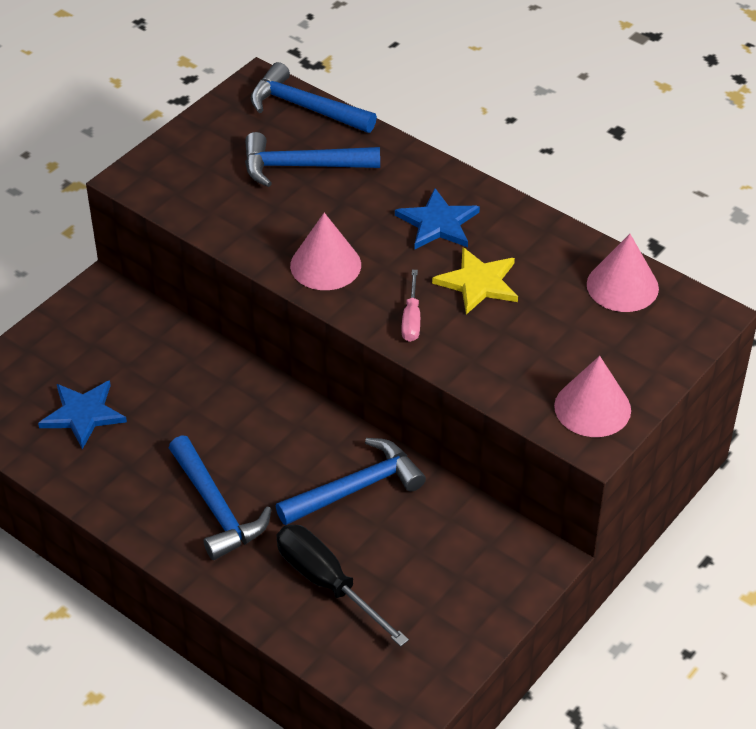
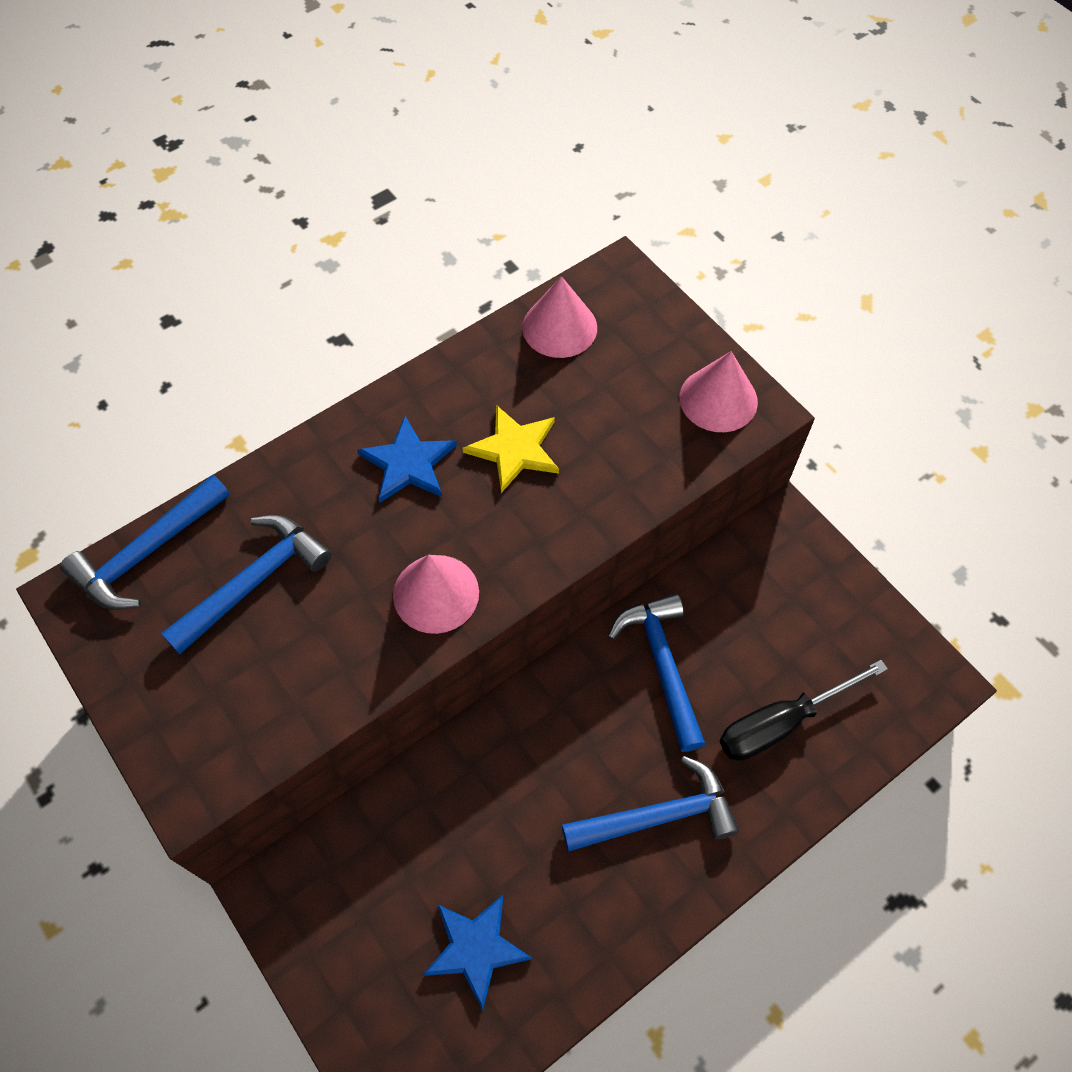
camera: 75 degrees left, 15 degrees up
(301, 166) = (254, 581): blue hammer -> blue hammer turned 150 degrees counterclockwise
(411, 319) = (550, 526): pink screwdriver -> none

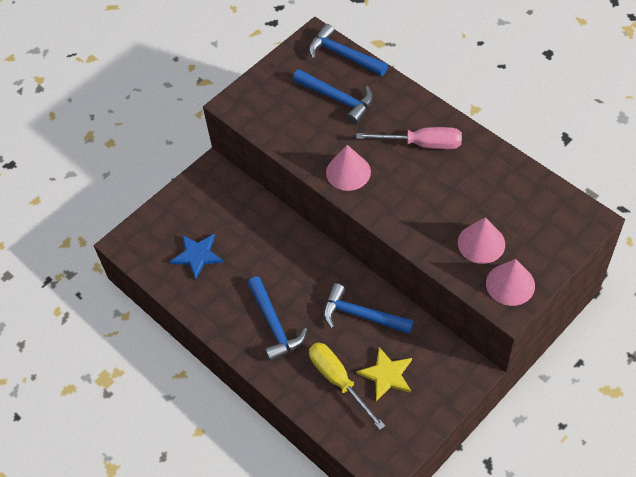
camera: 85 degrees right, 5 degrees down
(408, 463) = (422, 144): blue star -> pink screwdriver
(514, 449) = (444, 189): yellow star -> yellow star (387, 375)
(559, 327) = (537, 195): pink cone -> pink cone (481, 243)
(662, 664) = (361, 315): blue hammer -> blue hammer turned 135 degrees counterclockwise
(781, 723) = (338, 381): black screwdriver -> yellow screwdriver

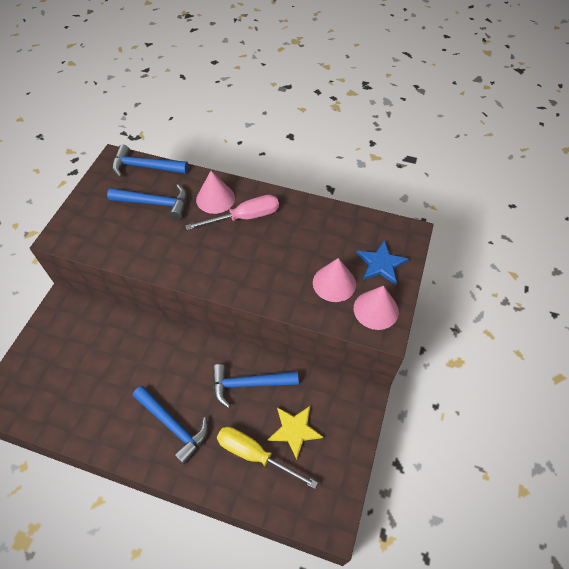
camera: 30 degrees left, 0 degrees up
(197, 255) = (74, 387): blue star -> blue star (381, 264)
(348, 172) = (191, 262): pink cone -> pink cone (215, 198)

